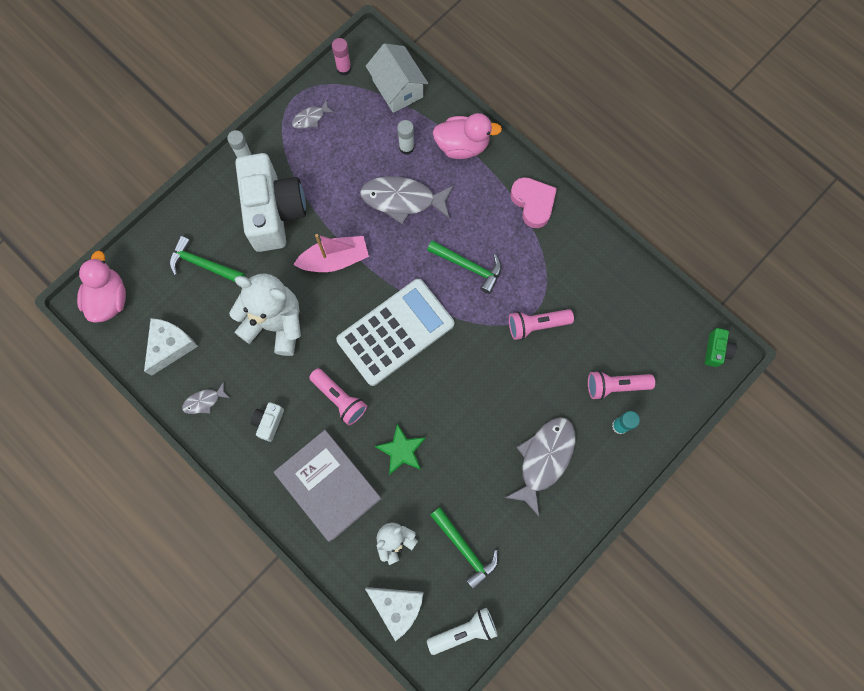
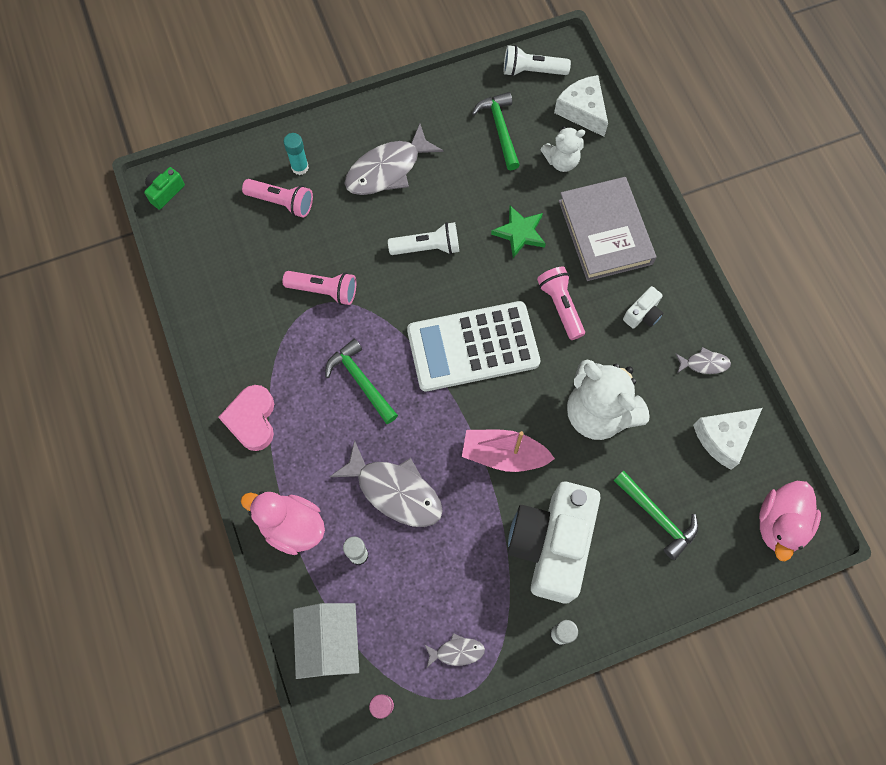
camera: 155 degrees left, 5 degrees down
(473, 401) = (427, 247): none -> white flashlight

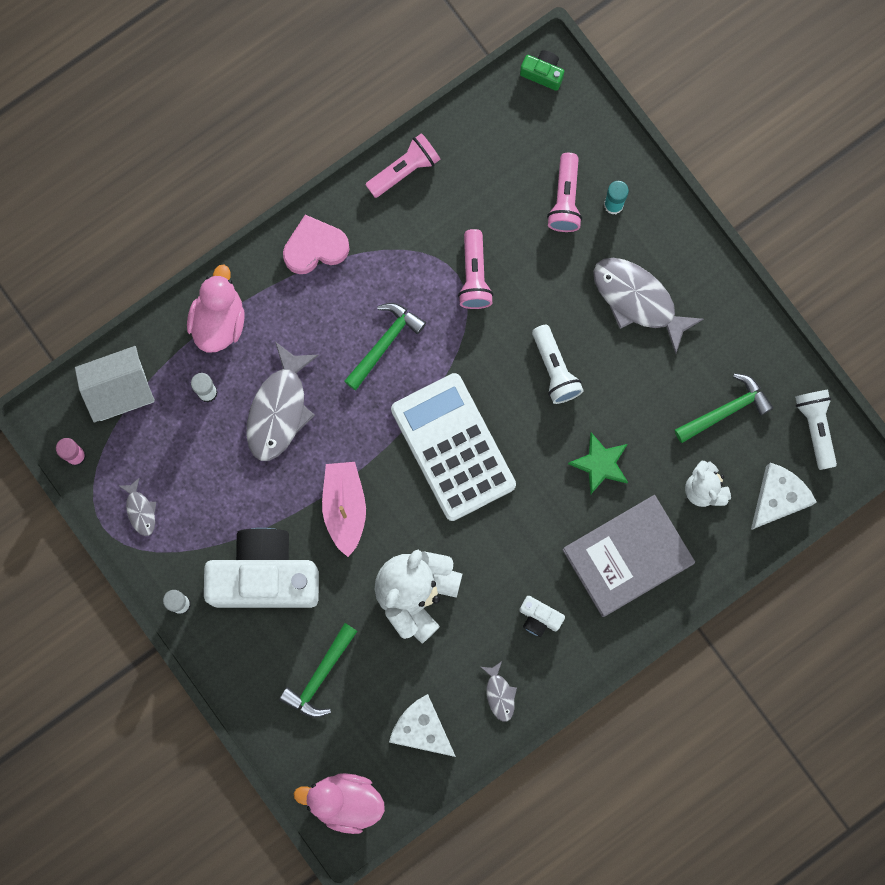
camera: 75 degrees right, 10 degrees up
(560, 306) = (524, 528): pink flashlight -> pink flashlight (404, 170)

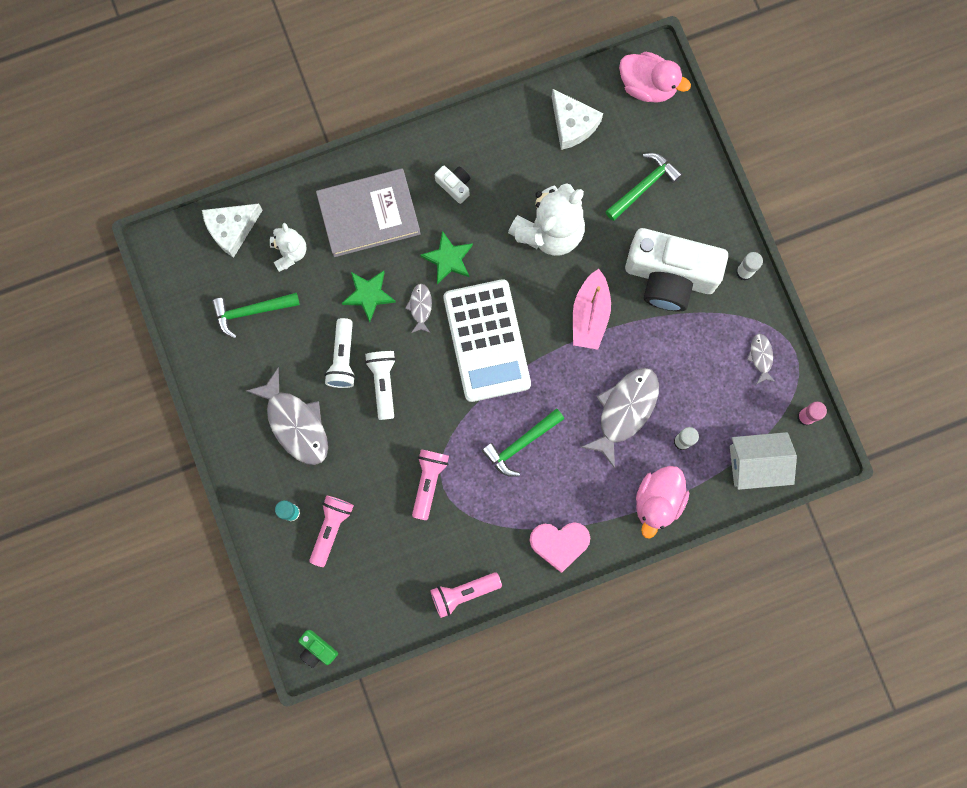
camera: 165 degrees left, 0 degrees up
(499, 694) = (503, 135): grey fish -> grey fish (420, 307)
(522, 529) = (448, 259): none -> green star
(815, 428) = (182, 277): white flashlight -> white flashlight (343, 358)

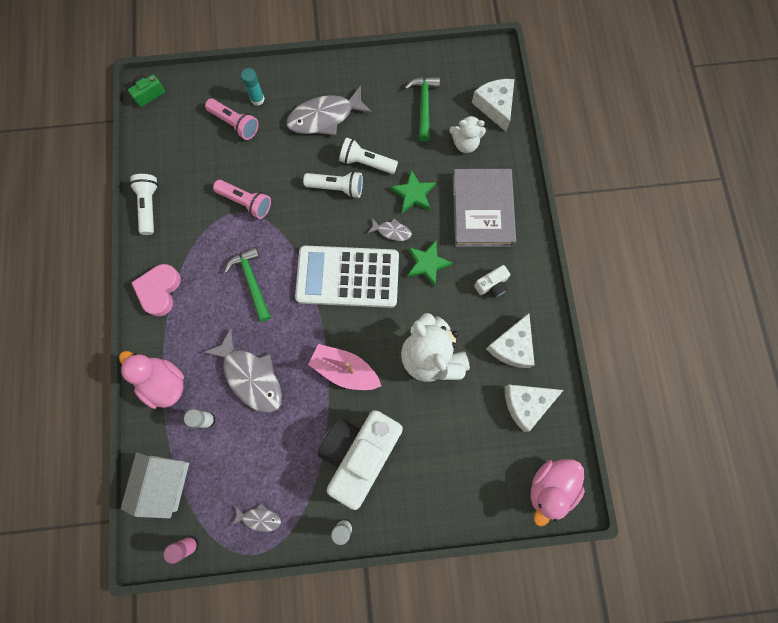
camera: 105 degrees right, 5 degrees down
(463, 593) = (149, 206): pink flashlight -> white flashlight
(516, 151) = (512, 346): none -> white cheese
(643, 186) = (451, 454): green hammer -> none

